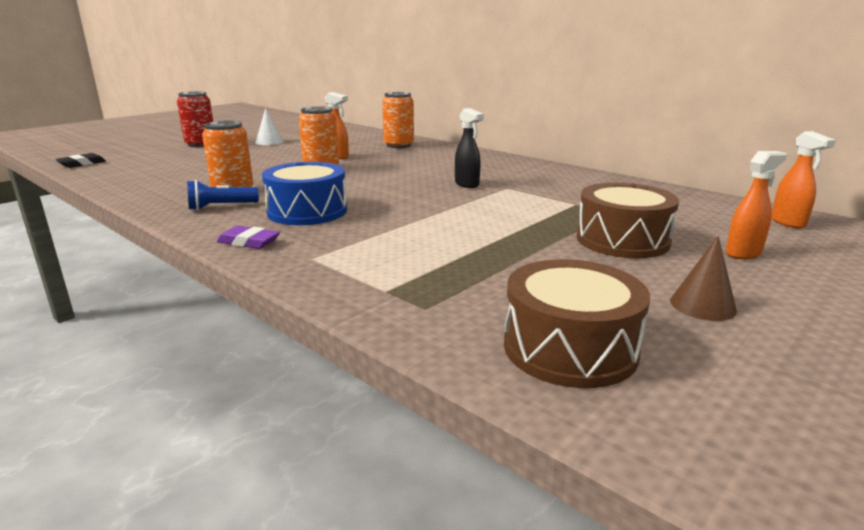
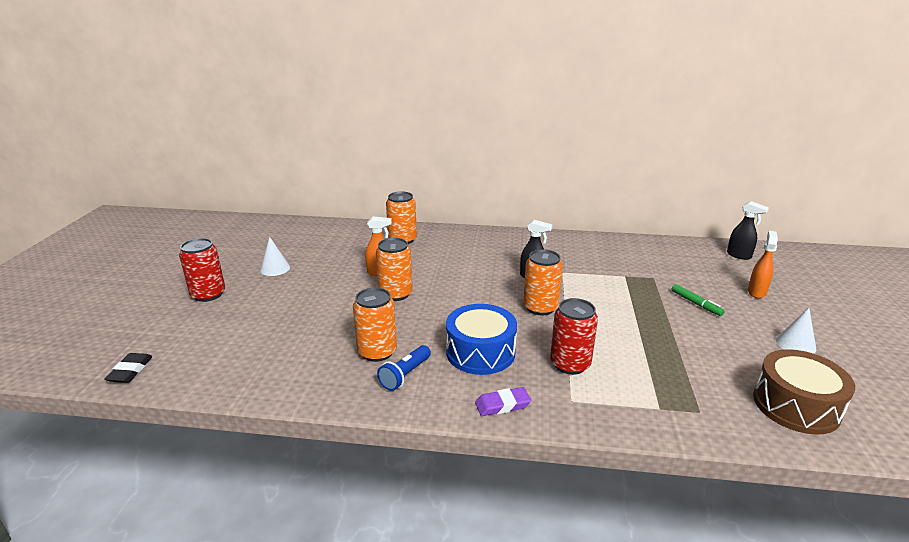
camera: 35 degrees left, 5 degrees up
(368, 238) = (570, 364): none -> red can
(427, 202) = (540, 307): none -> orange can
(622, 240) = (696, 303): brown drum -> green marker
(702, 305) = (795, 344): brown cone -> white cone
(788, 223) = (739, 255): orange spray bottle -> black spray bottle

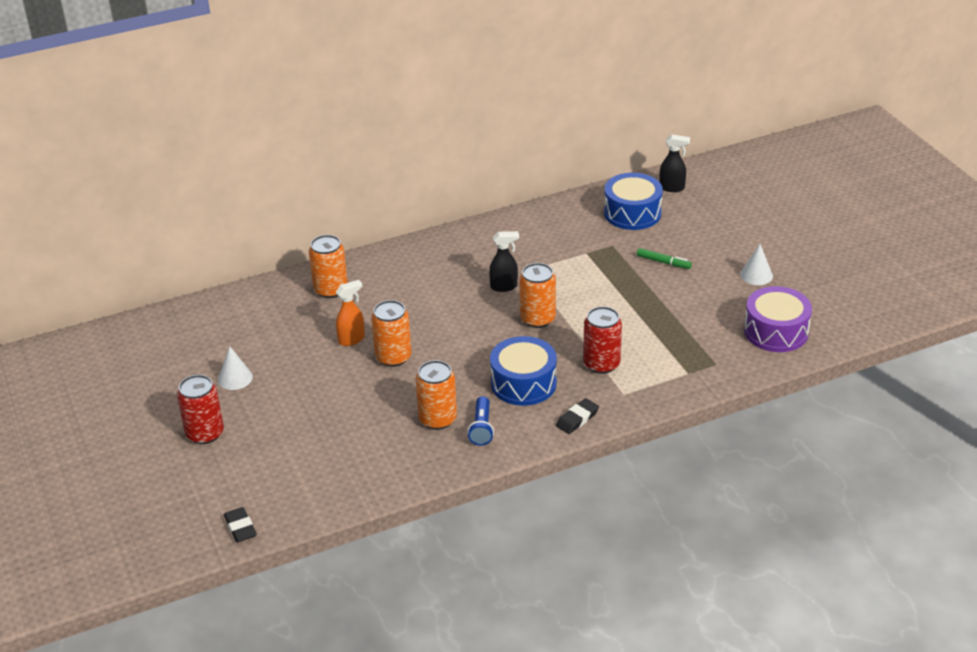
camera: 30 degrees left, 10 degrees up
(502, 405) = (577, 419): purple eraser -> black eraser
(689, 262) = (632, 213): none -> blue drum
(756, 292) = (705, 229): orange spray bottle -> none
(796, 405) = (776, 331): brown drum -> purple drum

